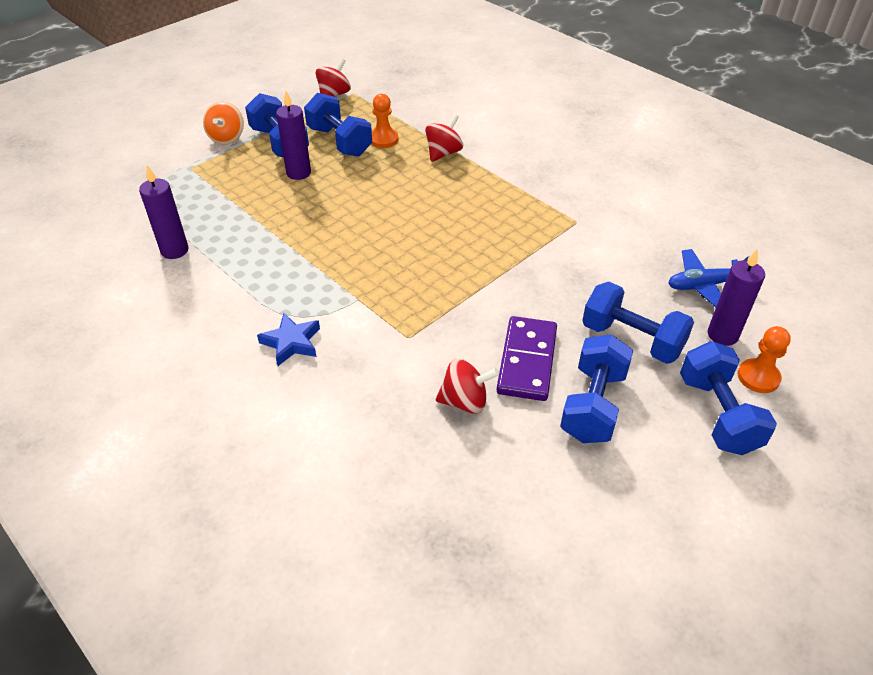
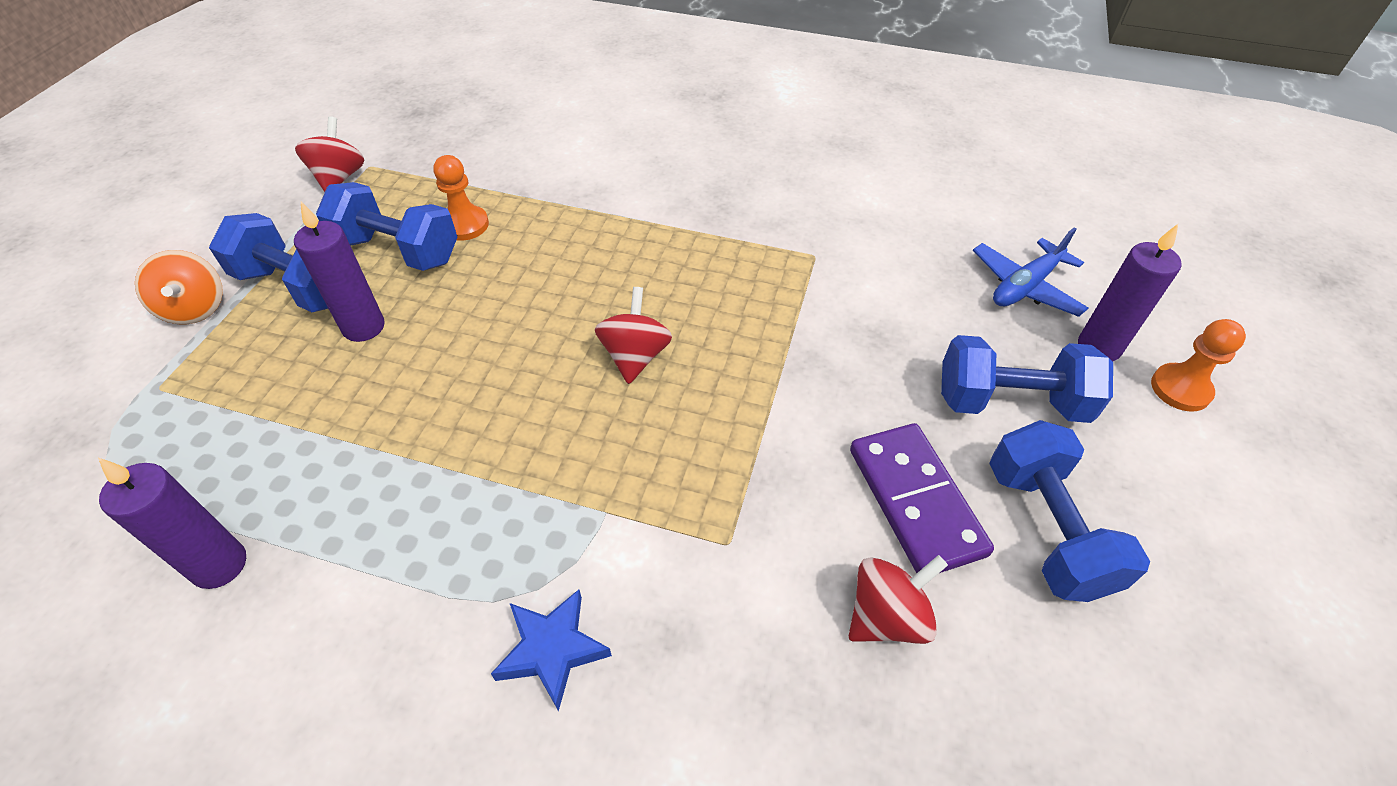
camera: 30 degrees left, 5 degrees up
(443, 153) = (568, 217): red spinning top -> red spinning top (635, 356)
(718, 414) = (1186, 465): blue dumbbell -> none

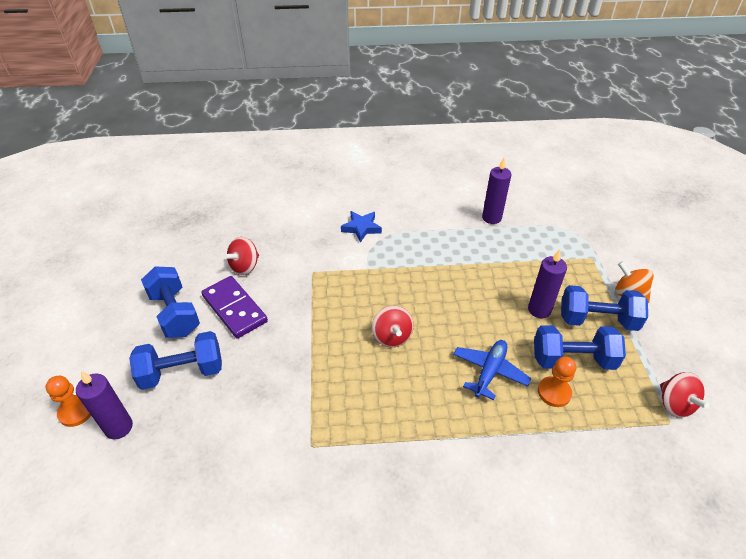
camera: 160 degrees right, 5 degrees down
(1025, 286) = (158, 466): blue plane -> blue plane (489, 372)

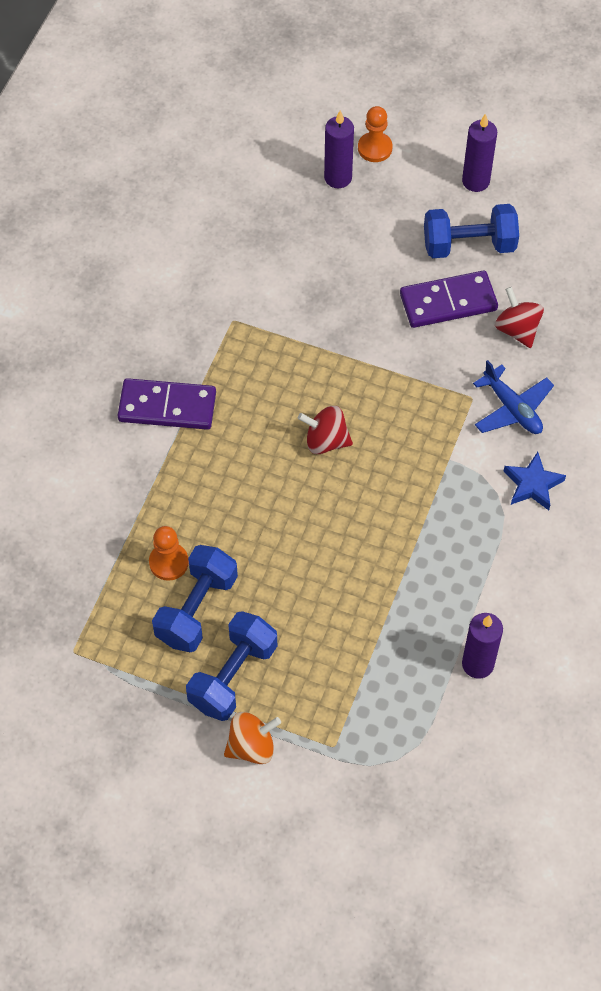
camera: 115 degrees right, 15 degrees up
(182, 372) = (379, 237): blue dumbbell -> none
(425, 458) = (167, 406): none -> purple domino
(489, 372) = (227, 514): blue plane -> blue plane (512, 408)
(539, 310) = (282, 619): purple candle -> purple candle (475, 181)
(675, 404) = (88, 674): red spinning top -> none

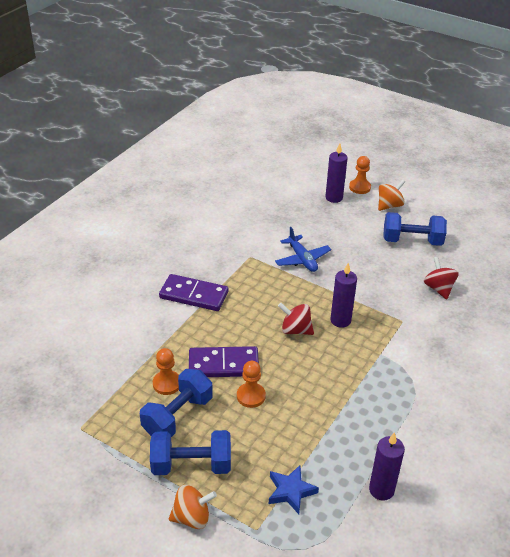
camera: 10 degrees right, 20 degrees down
(233, 676) = (191, 465): blue dumbbell -> blue dumbbell turned 45 degrees clockwise
(286, 560) = (251, 396): none -> orange pawn
(426, 179) = (389, 205): none -> orange spinning top
(448, 302) = (393, 267): purple domino -> purple domino (223, 364)
(475, 181) = (421, 211): purple candle -> purple candle (340, 320)
(512, 408) = (429, 331): blue plane -> blue plane (302, 259)
(532, 484) = (439, 378): blue star -> blue star (291, 491)

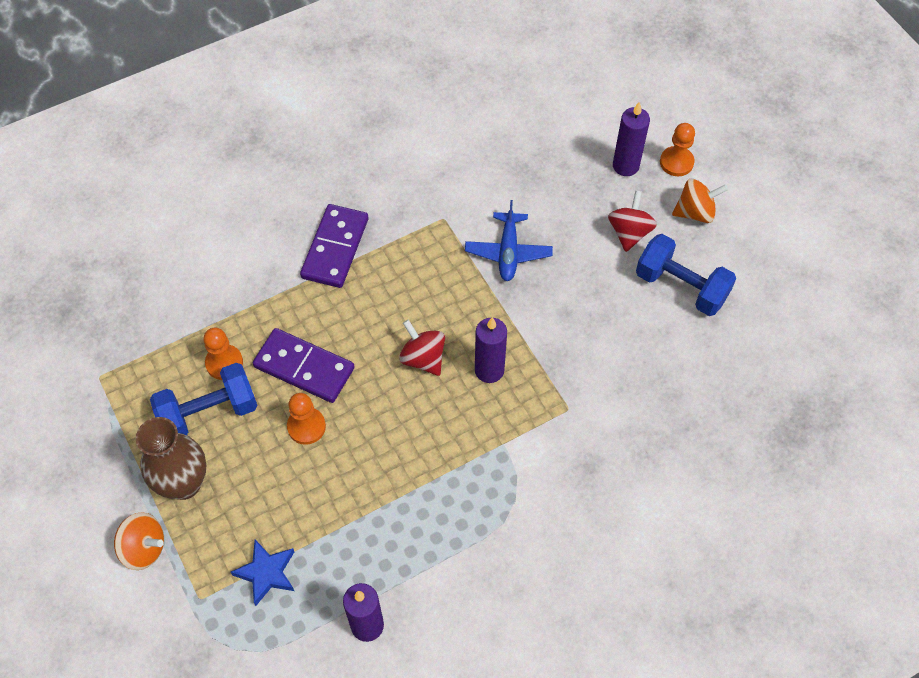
camera: 30 degrees right, 20 degrees up
(191, 465) = (184, 483): blue dumbbell -> brown vase
(194, 295) = (335, 248): purple domino -> purple domino turned 60 degrees clockwise
(438, 288) = (657, 381): red spinning top -> red spinning top (629, 232)

